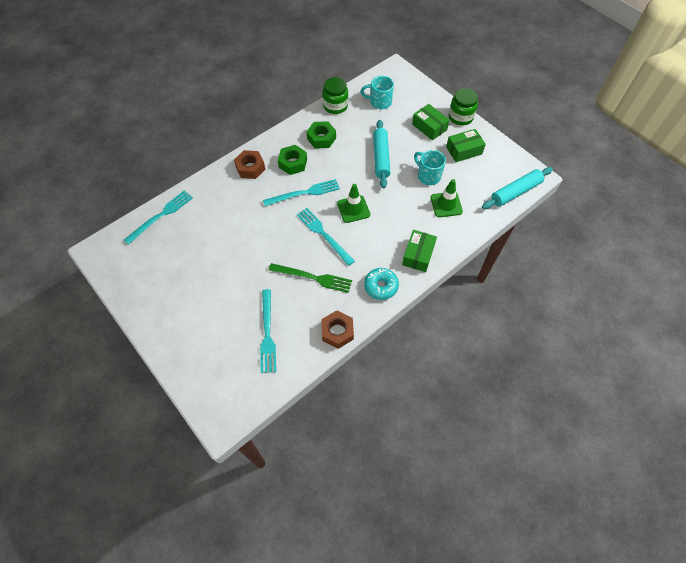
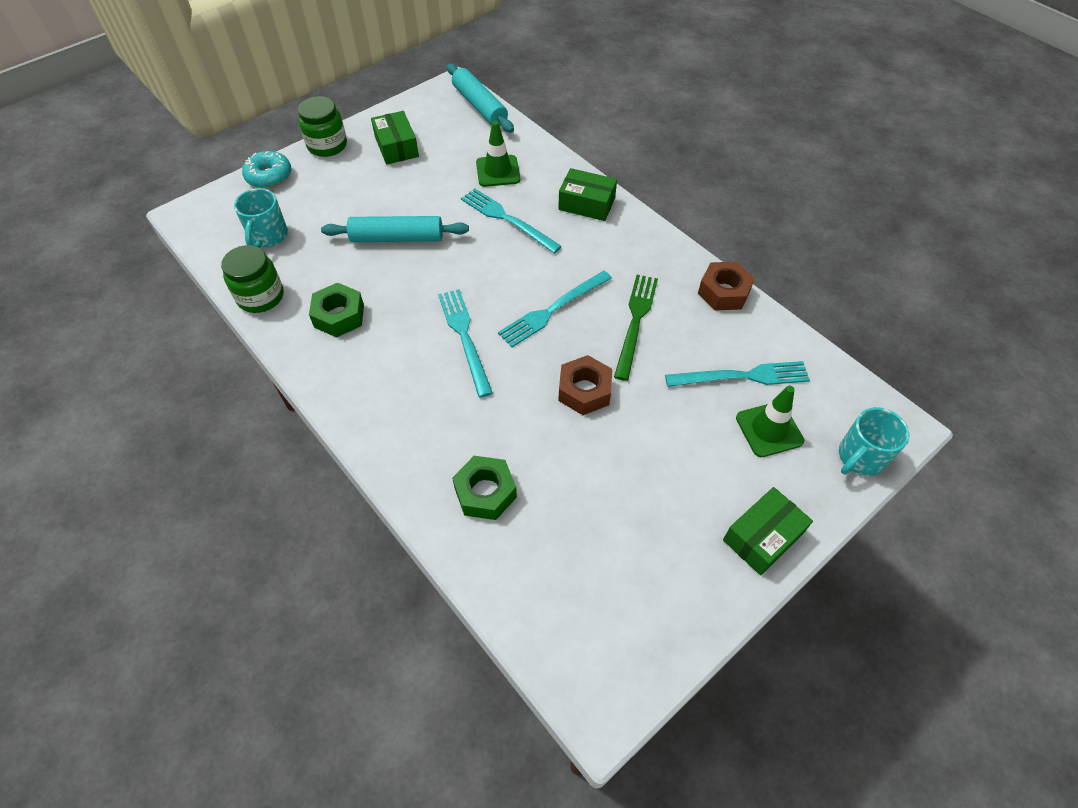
camera: 90 degrees left, 5 degrees down
(161, 216) = (508, 578): turquoise fork -> turquoise fork (507, 219)
(250, 168) = (396, 424): brown nut -> brown nut (584, 391)
(293, 163) = (393, 356): green nut -> green nut (485, 492)
(353, 209) = (502, 273): green traffic cone -> green traffic cone (769, 429)
(381, 286) = (642, 244): turquoise donut -> turquoise donut (269, 176)
(428, 176) = (442, 186): turquoise mug -> turquoise mug (860, 457)
(429, 127) = (341, 180): green box -> green box (762, 537)

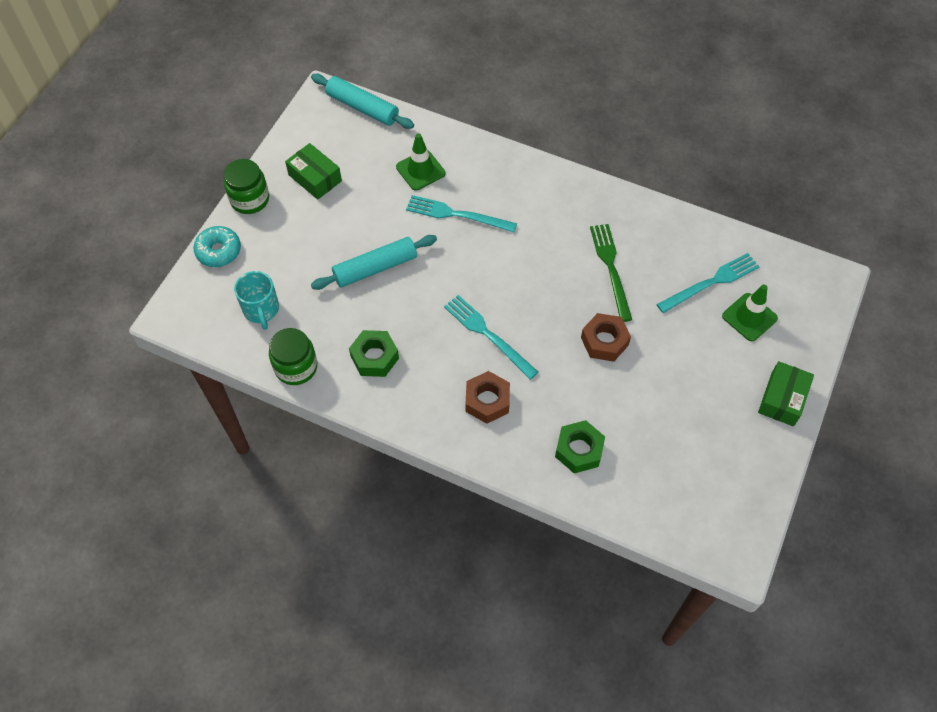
camera: 25 degrees left, 5 degrees up
(553, 310) = (542, 283): turquoise fork -> none
(586, 204) = (514, 175): green box -> none
(724, 292) = (663, 216): brown nut -> brown nut (487, 401)
(860, 457) = (819, 313): turquoise mug -> none

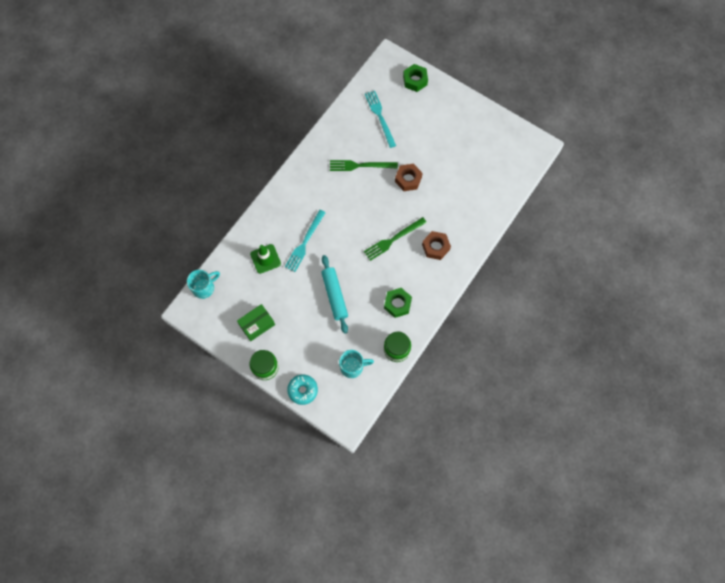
camera: 80 degrees left, 10 degrees up
(362, 107) = (204, 287): turquoise rolling pin -> turquoise mug
(488, 335) = (393, 239): turquoise fork -> green fork
(579, 450) = (472, 206): green nut -> green nut (415, 80)
(749, 317) = (405, 104): green traffic cone -> none
(782, 399) = (457, 102): green box -> none

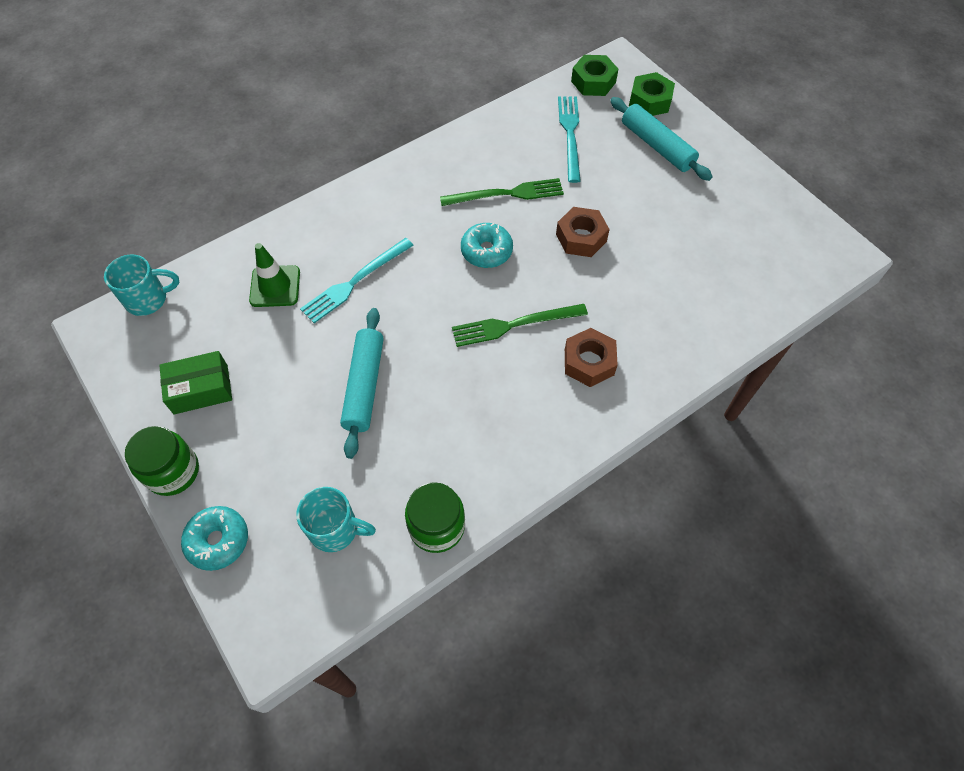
camera: 20 degrees right, 10 degrees down
(360, 165) = (506, 194): green fork -> green fork turned 150 degrees clockwise
(363, 203) = (486, 251): none -> turquoise donut
(397, 304) = (475, 440): green nut -> green nut (593, 82)
(428, 109) = (657, 146): none -> turquoise rolling pin

